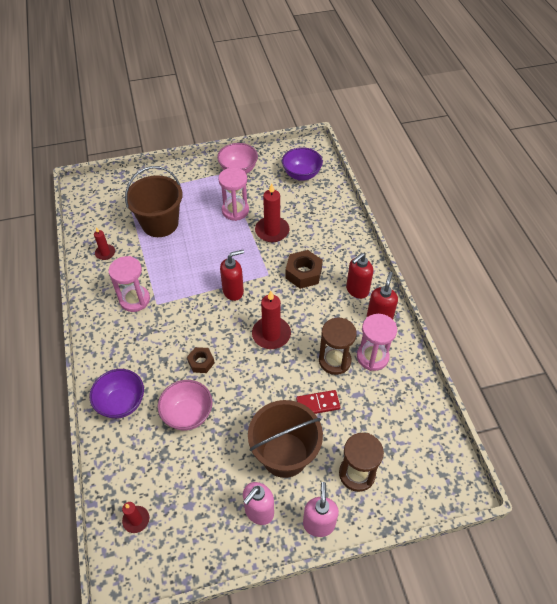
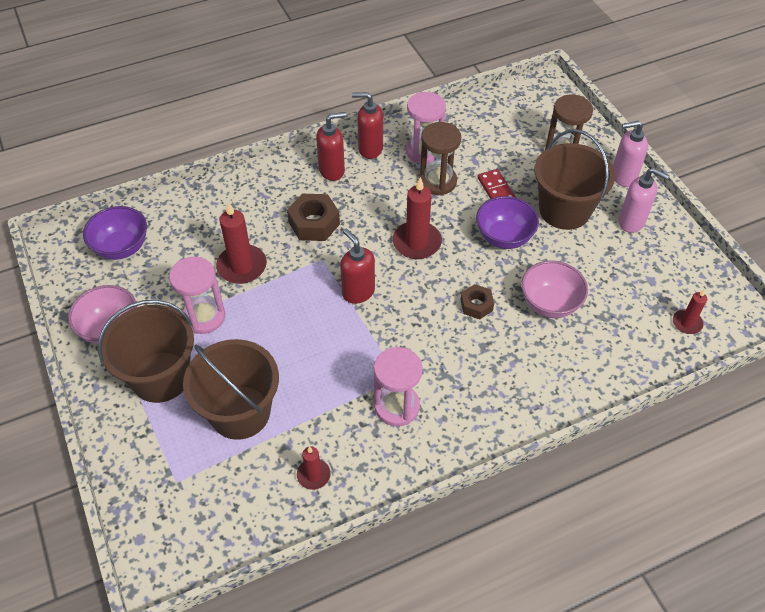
camera: 100 degrees left, 0 degrees up
(121, 403) = (559, 376): purple bowl -> purple bowl (504, 237)
(197, 190) = (161, 377): none -> brown bucket
(357, 290) = (332, 170): red soap dispenser -> red soap dispenser turned 60 degrees counterclockwise

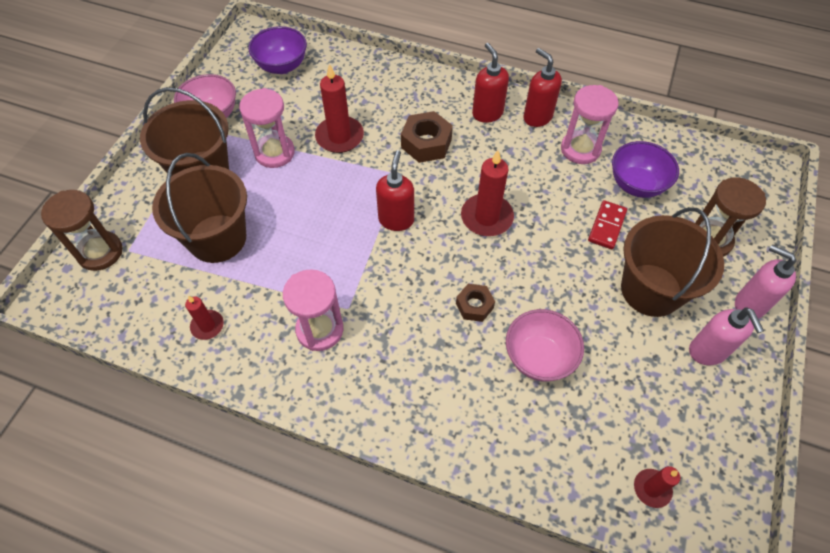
camera: 45 degrees right, 5 degrees up
(332, 170) = (487, 113): red soap dispenser -> red soap dispenser turned 135 degrees counterclockwise
(437, 182) = (563, 182): brown hourglass -> brown hourglass (100, 252)
(504, 237) = (566, 270): purple bowl -> purple bowl (636, 185)

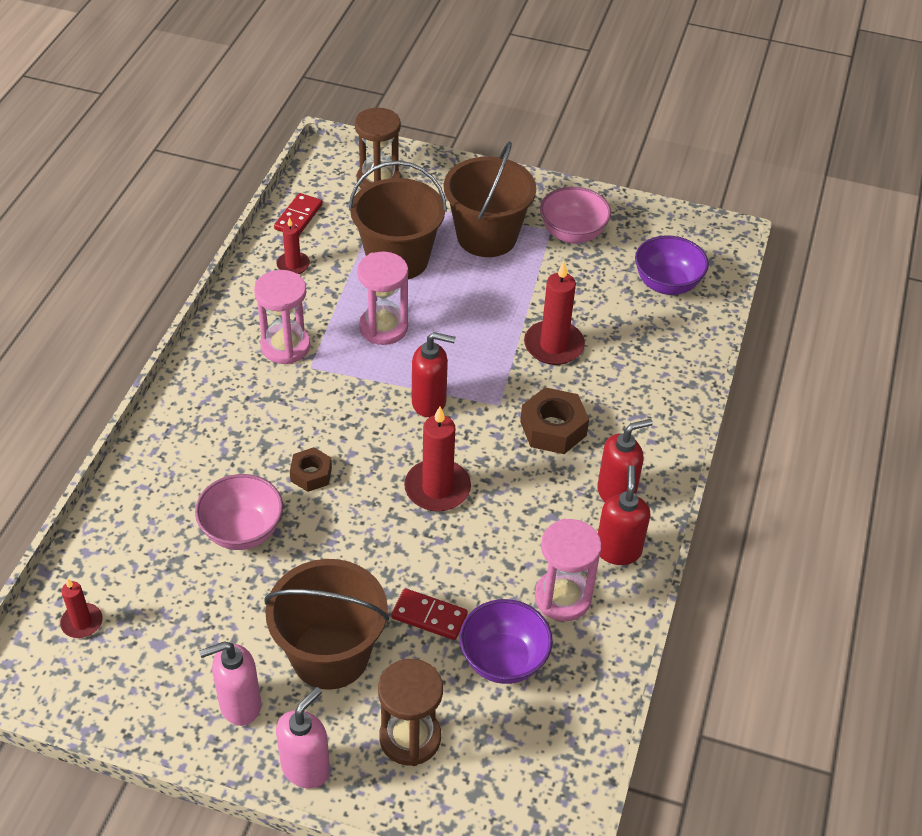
camera: 85 degrees right, 10 degrees down
(136, 322) = (298, 217): none -> red domino
(274, 153) = (521, 291): pink hourglass -> pink hourglass (383, 328)
(537, 117) = (618, 550): red soap dispenser -> red soap dispenser turned 45 degrees counterclockwise

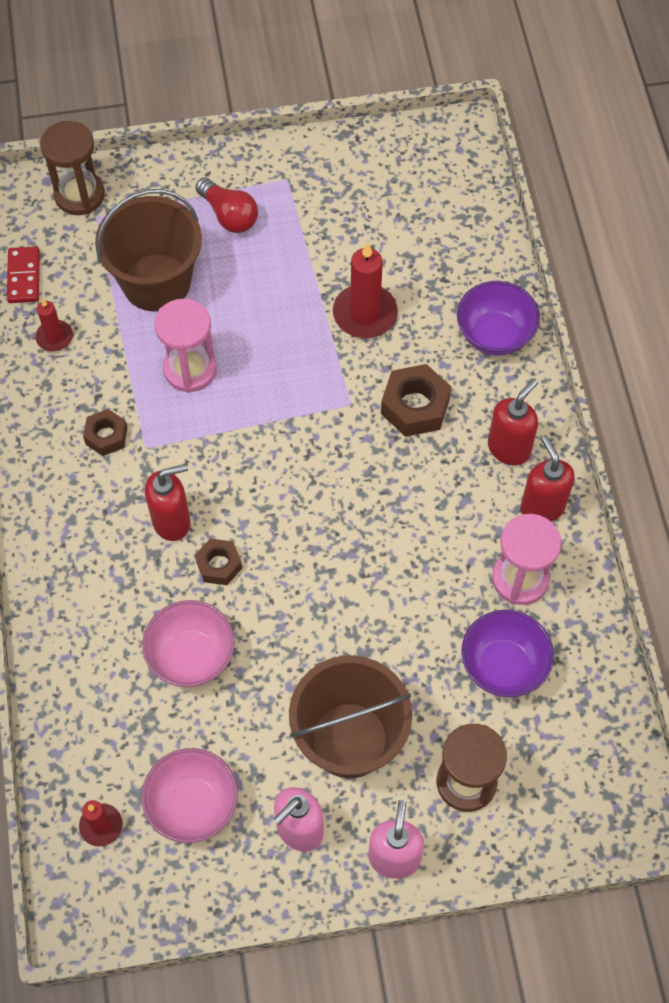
camera: 25 degrees left, 15 degrees up
(285, 346) = (106, 436): pink hourglass -> brown nut
(429, 402) = (284, 433): red soap dispenser -> red soap dispenser (172, 521)
(429, 616) = (414, 656): red domino -> none
(437, 488) = (345, 522): red candle -> none
(486, 236) = (229, 215): brown bucket -> red light bulb
(572, 234) = (311, 175): pink bowl -> pink bowl (193, 805)
(667, 284) = (433, 194): purple bowl -> purple bowl (494, 335)

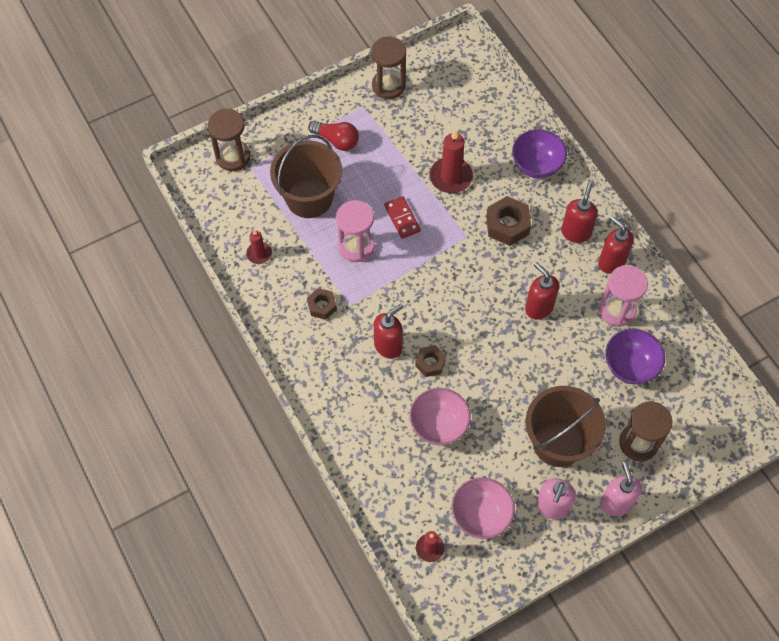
camera: 20 degrees left, 0 degrees up
(24, 277) = (221, 221): red domino -> red domino (402, 218)
(334, 162) = (388, 86): none -> brown hourglass
(407, 538) = (538, 307): none -> red soap dispenser

